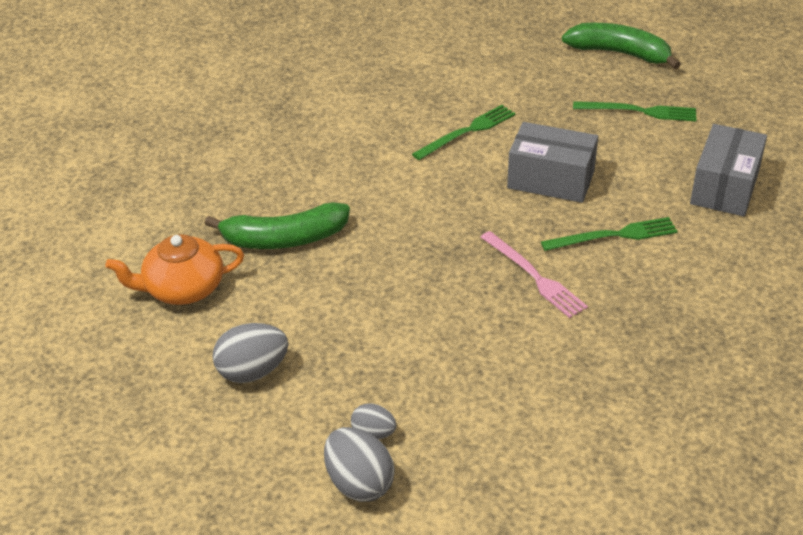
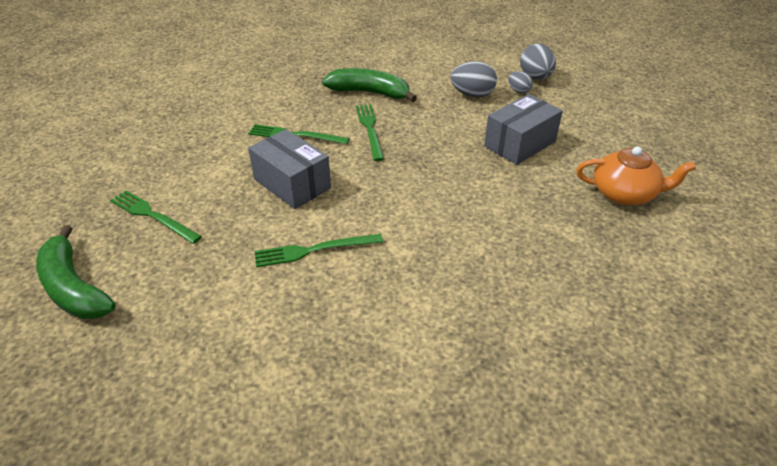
camera: 155 degrees left, 0 degrees up
(253, 371) = (580, 133): grey egg -> grey egg (472, 95)
(284, 239) = (532, 206): green banana -> green banana (370, 93)
(534, 276) = (370, 129): pink fork -> green fork
(724, 187) = (186, 140): grey box -> grey box (520, 144)

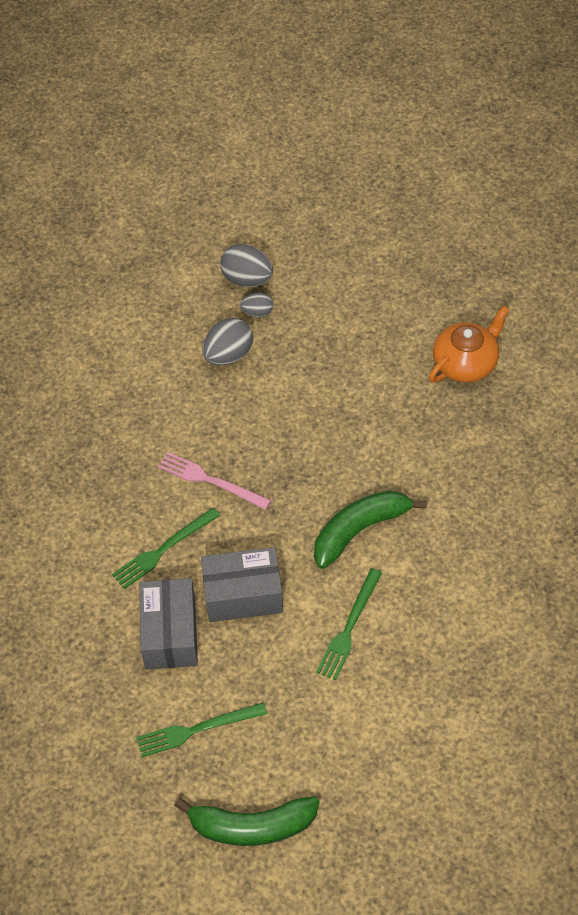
camera: 50 degrees left, 15 degrees up
(370, 93) = (142, 438): green banana -> green banana (359, 530)
(370, 129) = (210, 480): green fork -> pink fork
(520, 144) = (340, 380): grey box -> grey box (170, 633)

